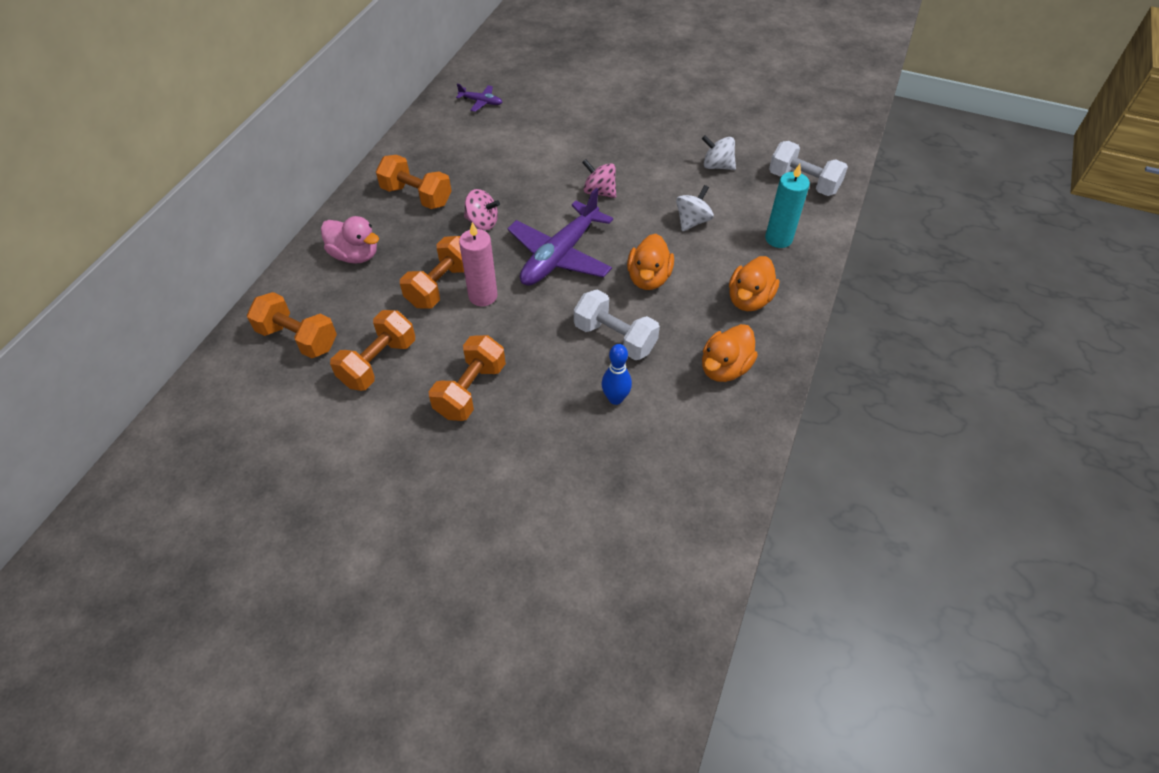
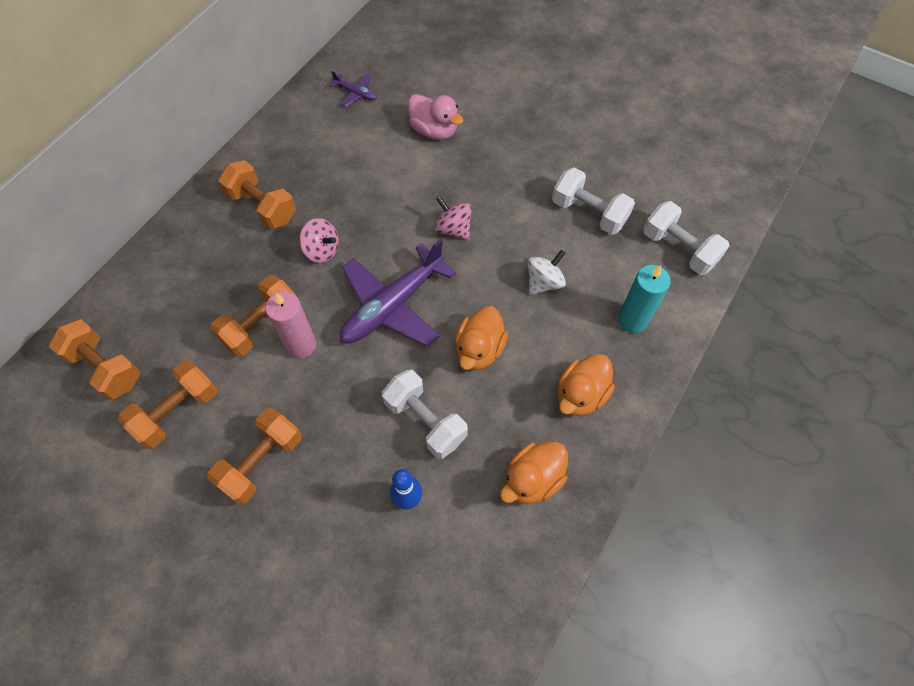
camera: 10 degrees right, 10 degrees up
(355, 255) = (184, 272): pink duck -> pink duck (434, 130)
(717, 166) = (589, 213): white spinning top -> white dumbbell

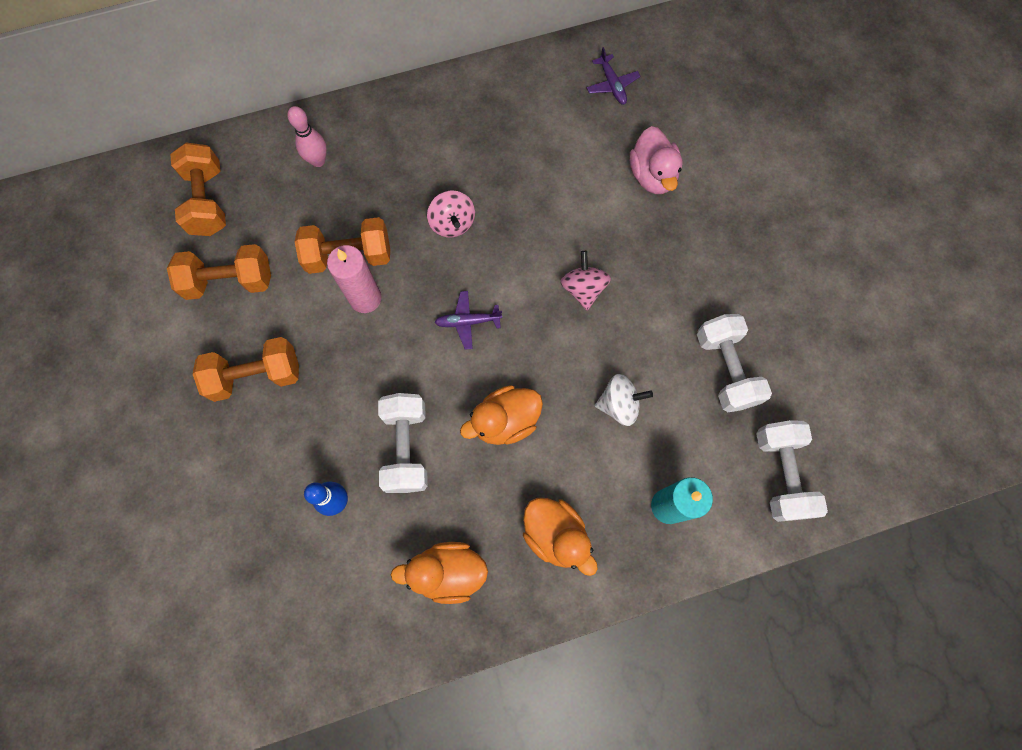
camera: 40 degrees right, 10 degrees up
(176, 278) = (318, 161): none -> pink bowling pin
(262, 206) = (437, 143): orange dumbbell -> none
(392, 306) = (468, 322): purple plane -> purple plane, size x0.45
(580, 395) = (555, 535): orange duck -> orange duck turned 120 degrees counterclockwise

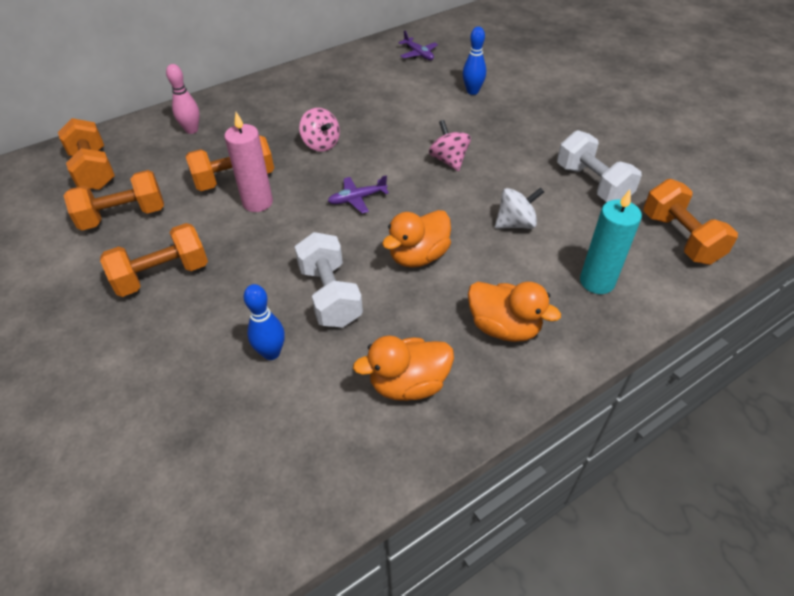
camera: 15 degrees left, 25 degrees down
(652, 176) = (472, 91): pink duck -> blue bowling pin
(780, 474) = (680, 238): white dumbbell -> orange dumbbell

